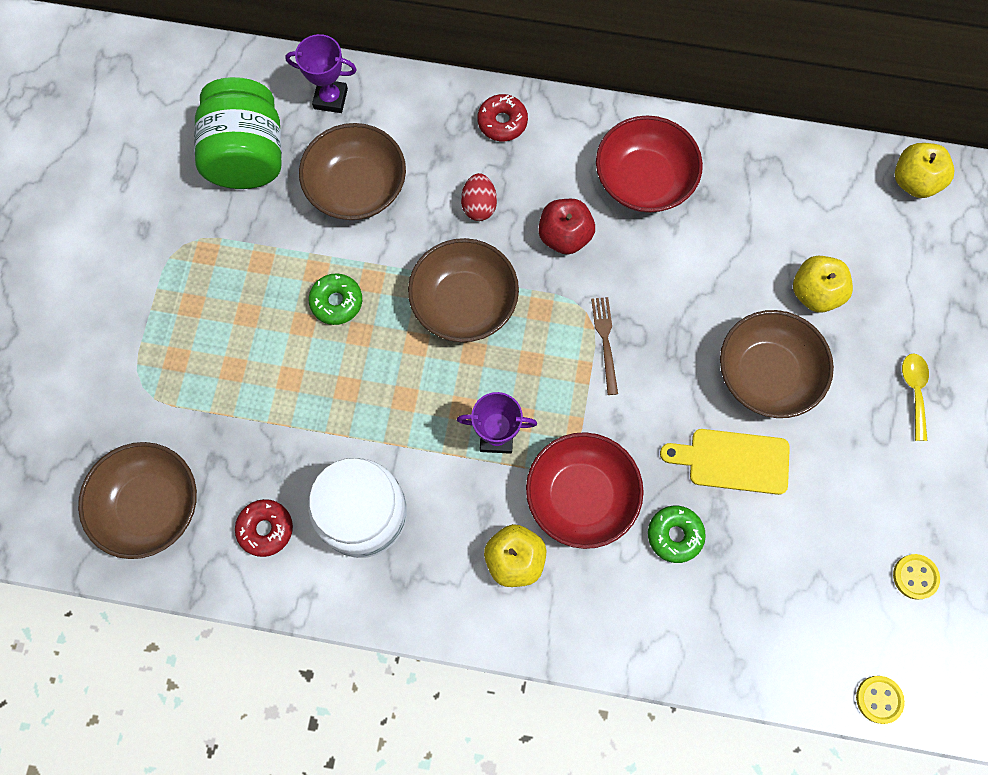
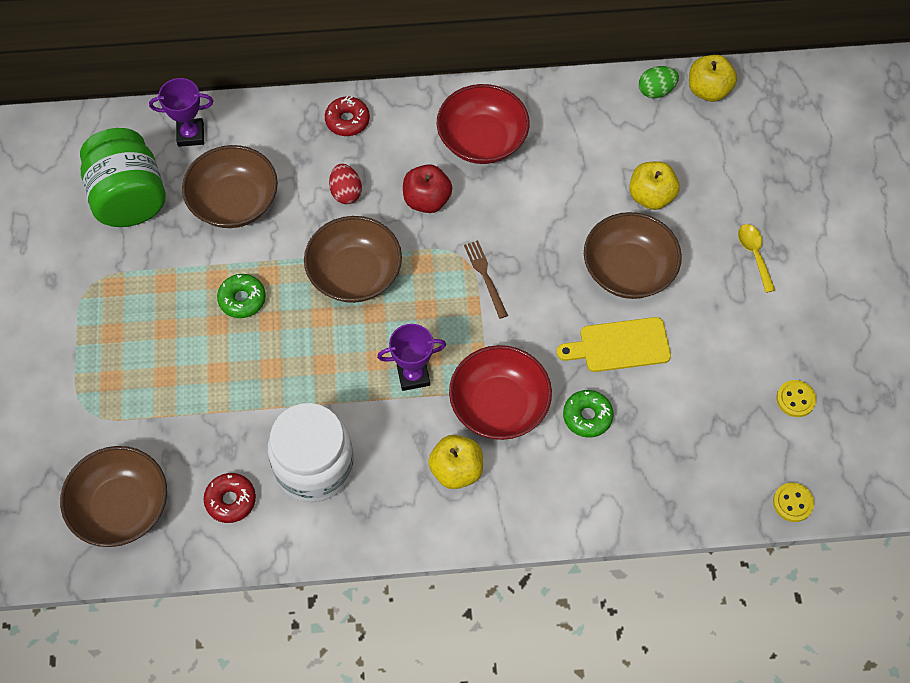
camera: 15 degrees left, 10 degrees down
(854, 168) = (656, 91): none -> green egg

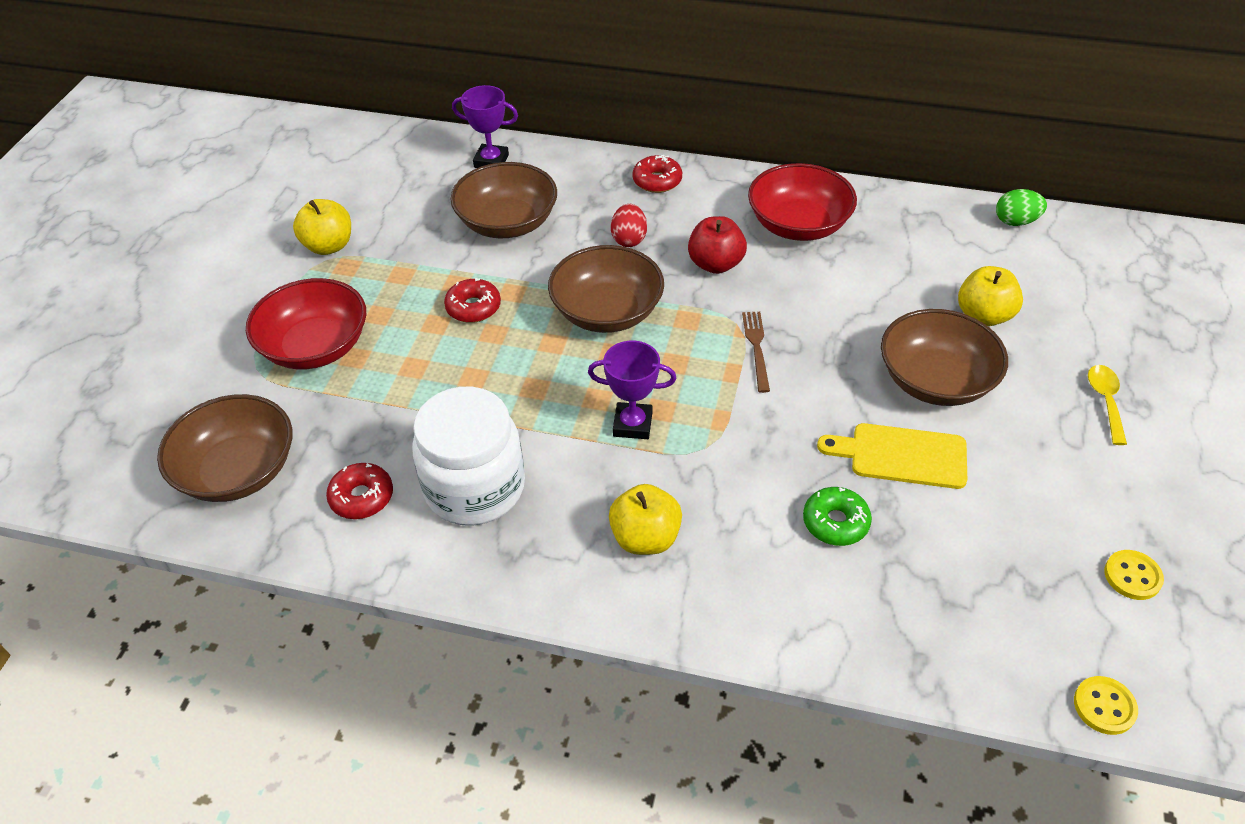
camera: 20 degrees right, 15 degrees down
(129, 198) = (403, 198): green jar -> none
(242, 299) = (473, 307): green donut -> red donut
(499, 405) = (726, 481): red bowl -> red bowl (315, 347)
(708, 90) = (1080, 233): yellow apple -> yellow apple (329, 246)

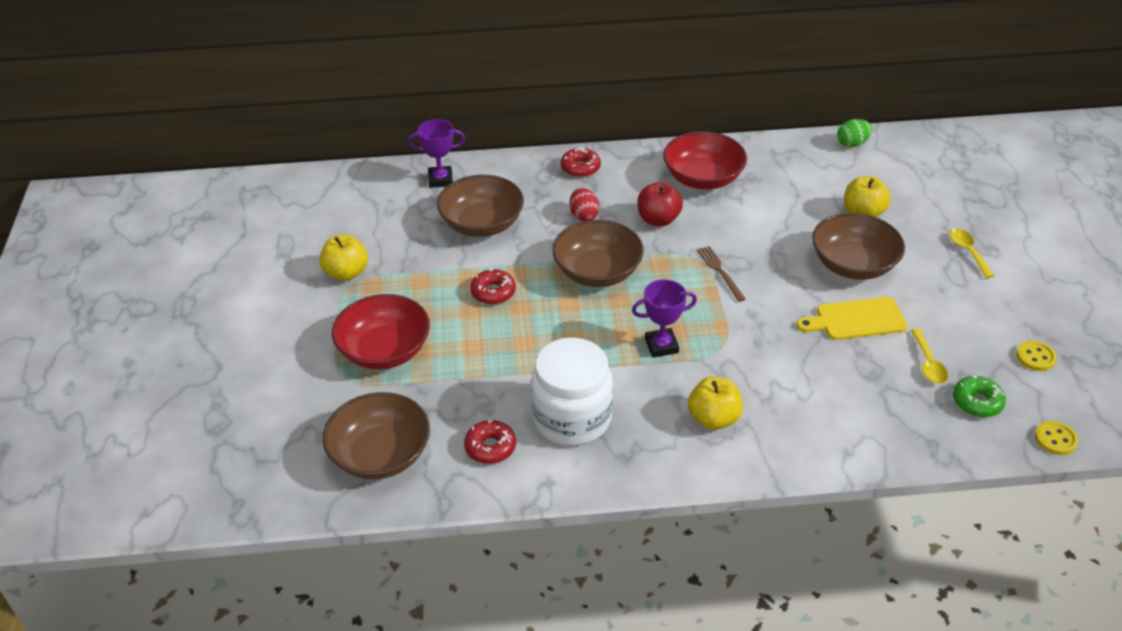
camera: 20 degrees left, 5 degrees down
(835, 522) = (835, 374): green donut -> green donut (977, 402)
(971, 543) = (928, 363): none -> yellow spoon

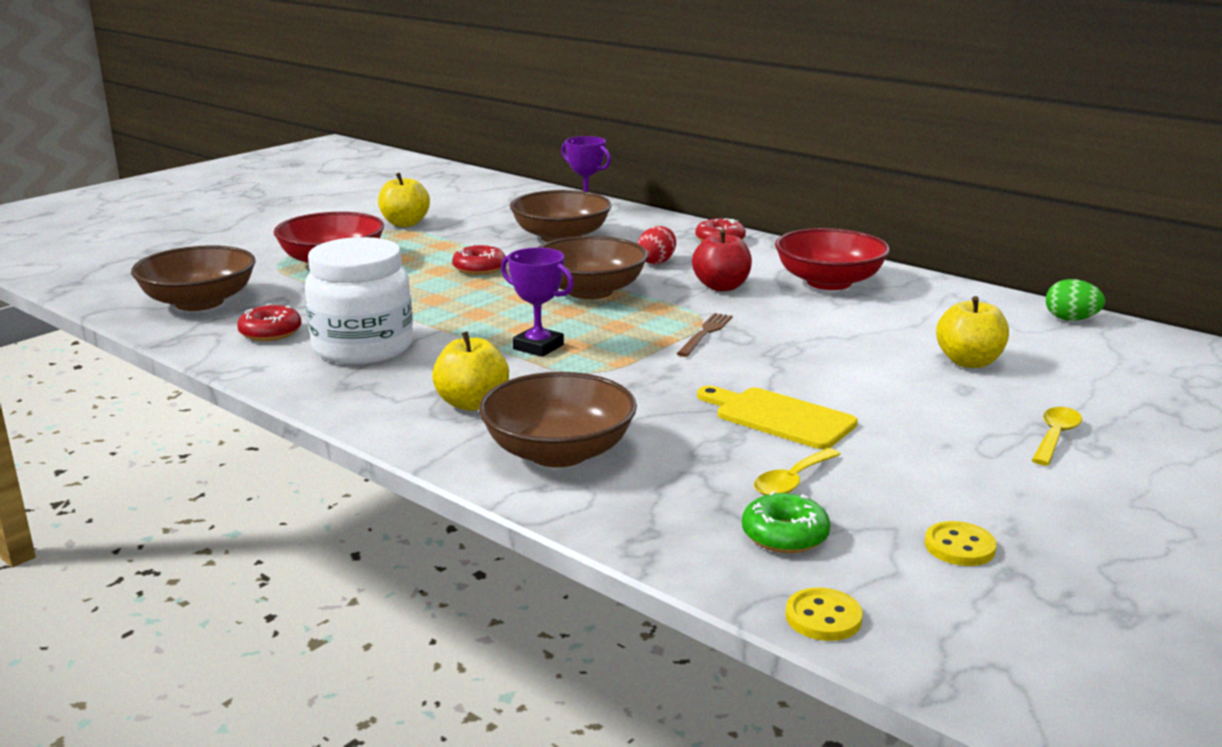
camera: 45 degrees right, 20 degrees down
(853, 265) = (869, 386): brown bowl -> brown bowl (558, 452)

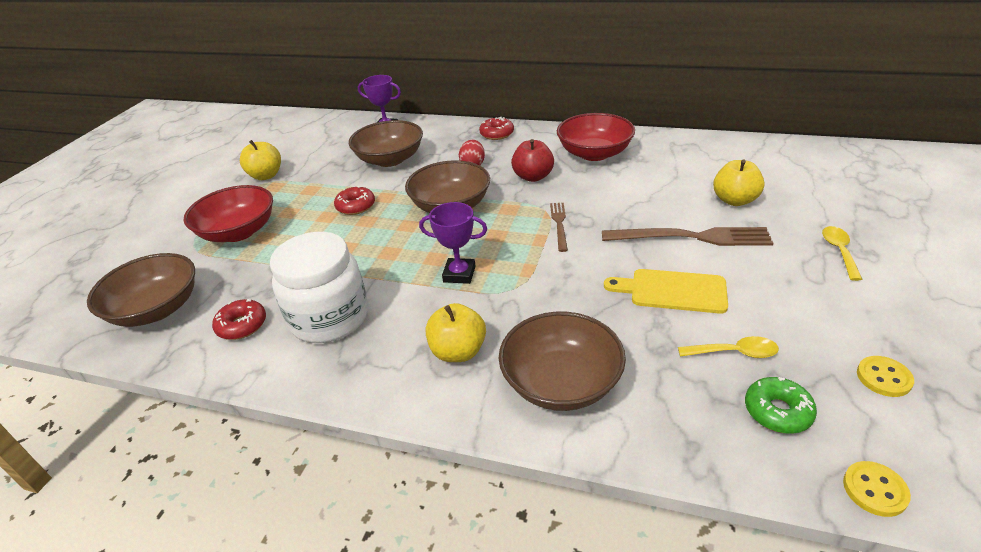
camera: 20 degrees left, 15 degrees up
(792, 481) = (734, 353): yellow spoon -> yellow spoon turned 105 degrees counterclockwise
(864, 380) = (691, 237): none -> brown fork
(1071, 319) = (754, 146): green egg -> none

